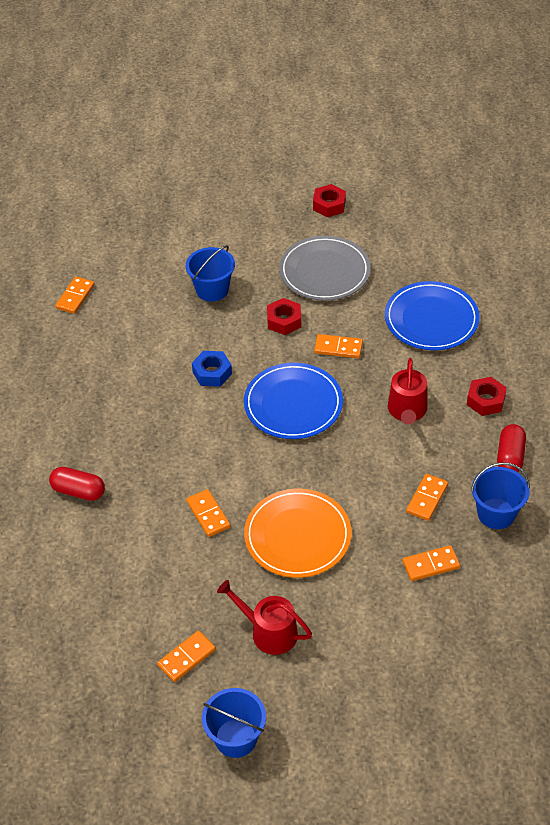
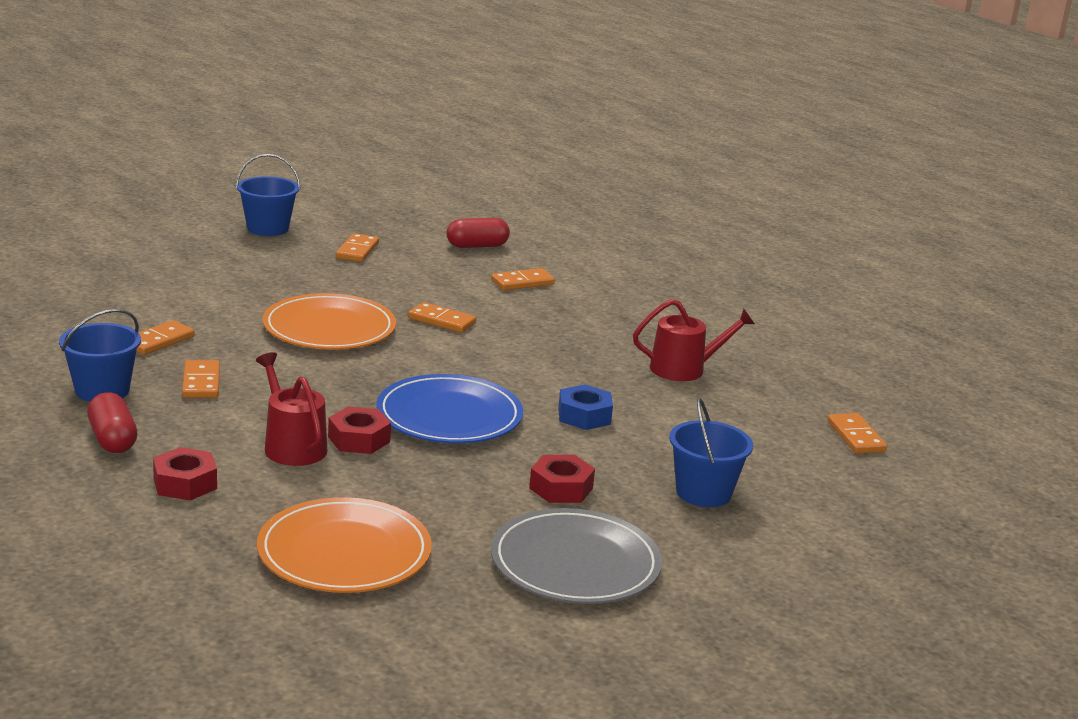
camera: 140 degrees right, 25 degrees down
(78, 491) = (593, 306): red capsule -> red capsule (477, 246)
(269, 632) = (295, 275): red watering can -> red watering can (684, 369)
(329, 205) = (686, 664): red nut -> red nut (359, 439)
(338, 348) = (451, 481): orange domino -> orange domino (522, 282)
(431, 319) = (344, 552): blue plate -> orange plate

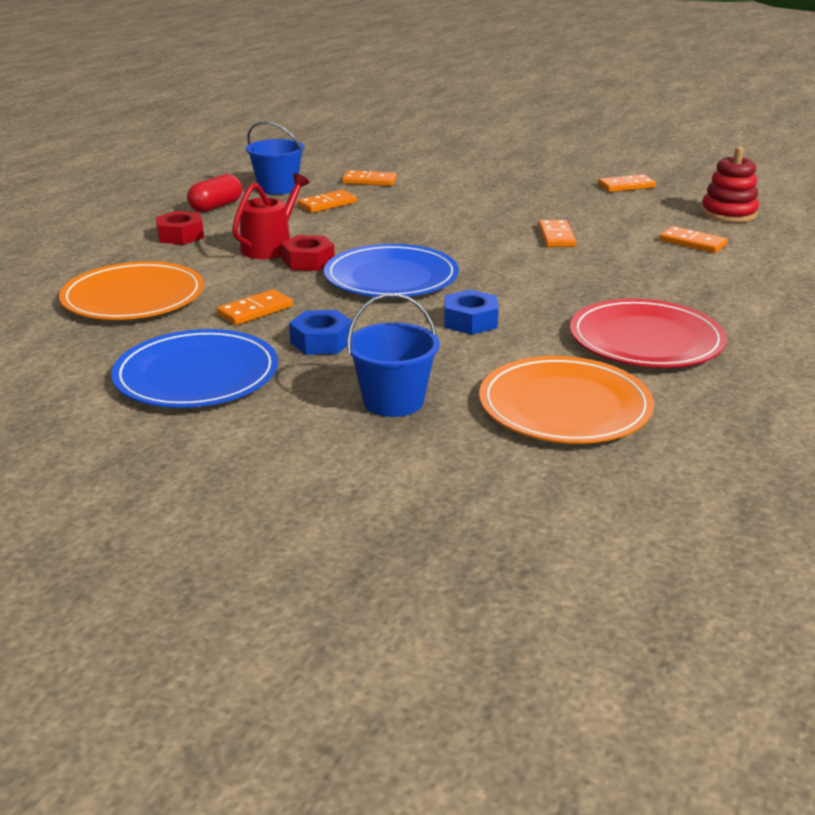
camera: 65 degrees right, 5 degrees up
(267, 228) = (604, 158): blue bucket -> none
(329, 328) = (474, 211): orange plate -> orange plate (564, 406)
(477, 246) = (728, 213): red capsule -> red stacking toy
(561, 488) = (321, 341): red nut -> blue nut
(575, 563) = (196, 375): grey plate -> blue plate
(684, 369) = (646, 340): red watering can -> red plate
(855, 437) = (646, 457): orange domino -> orange domino (255, 310)

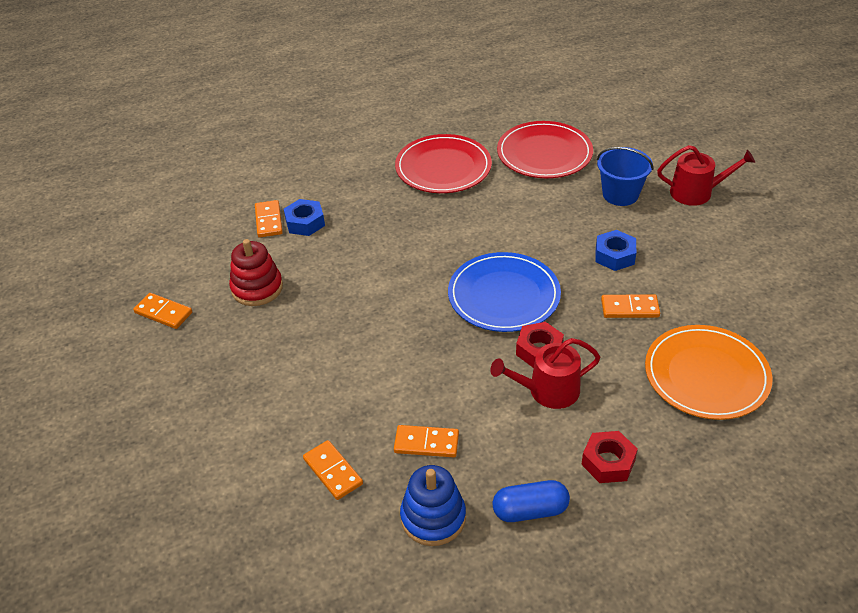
camera: 135 degrees left, 15 degrees up
(196, 375) = (710, 265): blue plate -> none
(216, 206) = (530, 510): red capsule -> blue capsule
(278, 188) = (433, 517): blue bucket -> blue stacking toy
(291, 448) = (696, 192): none -> red watering can
(470, 321) = (510, 227): blue nut -> blue nut (305, 223)
(556, 236) = (333, 277): orange domino -> none
(564, 406) = (544, 153): orange plate -> red plate
(728, 213) = (182, 235): red stacking toy -> red stacking toy (257, 288)

